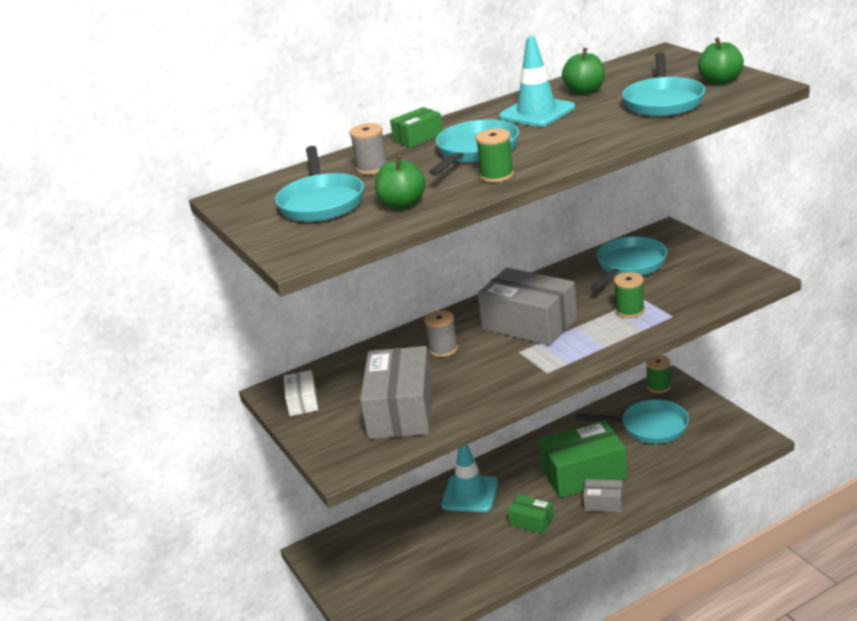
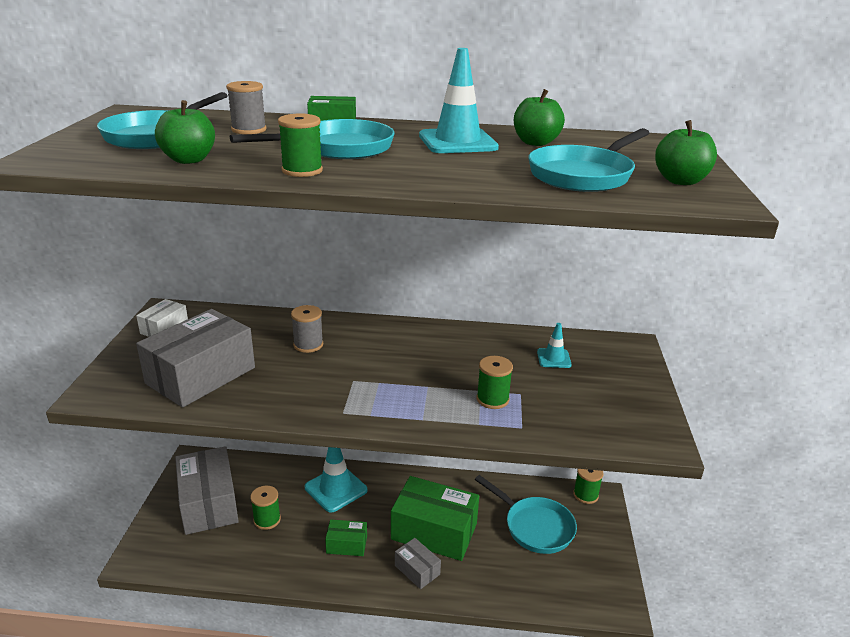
camera: 30 degrees right, 0 degrees up
(445, 546) = (267, 520): none -> green spool
(529, 324) = (398, 362): grey box -> grey box (208, 503)
(531, 521) = (346, 544): green box -> green box turned 60 degrees counterclockwise
(629, 265) = (553, 358): turquoise pan -> turquoise traffic cone

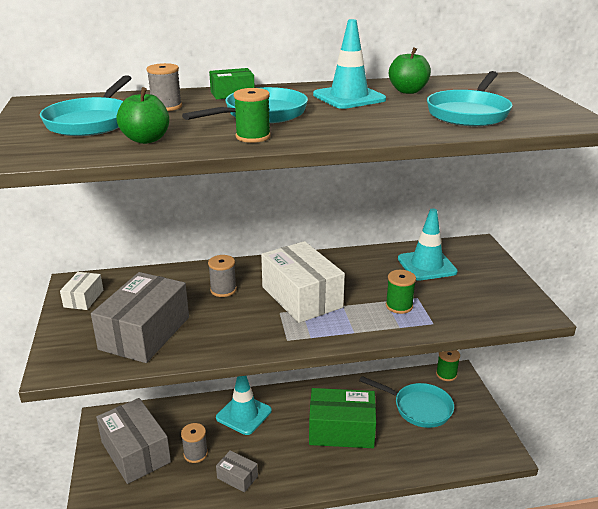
camera: 15 degrees left, 0 degrees up
(267, 520) = (195, 454): green spool -> grey spool
(346, 544) = (274, 458): green box -> none
(387, 368) = (301, 297): none -> white box
(417, 570) = (341, 464): grey box -> grey box (237, 477)
(553, 358) = (427, 265): turquoise traffic cone -> turquoise traffic cone, size x1.86
(680, 181) = (539, 109): green apple -> none

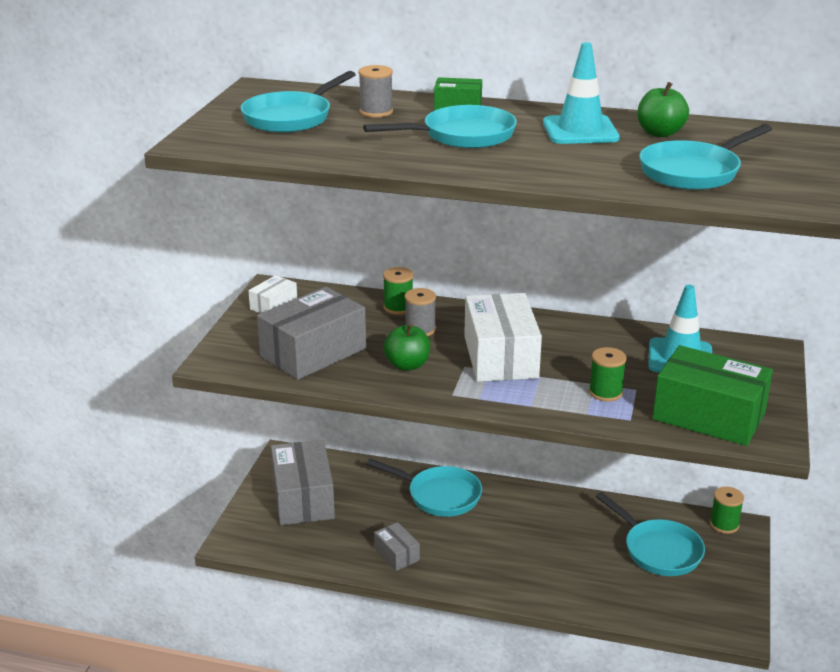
camera: 25 degrees right, 0 degrees up
(146, 139) = (325, 145): green apple -> green apple (407, 365)
(195, 454) = (364, 519): grey spool -> none
(244, 414) = (439, 496): turquoise traffic cone -> turquoise pan
(253, 137) = (427, 160): green spool -> green spool (398, 307)
(341, 430) = (544, 545): green box -> green box (709, 416)

